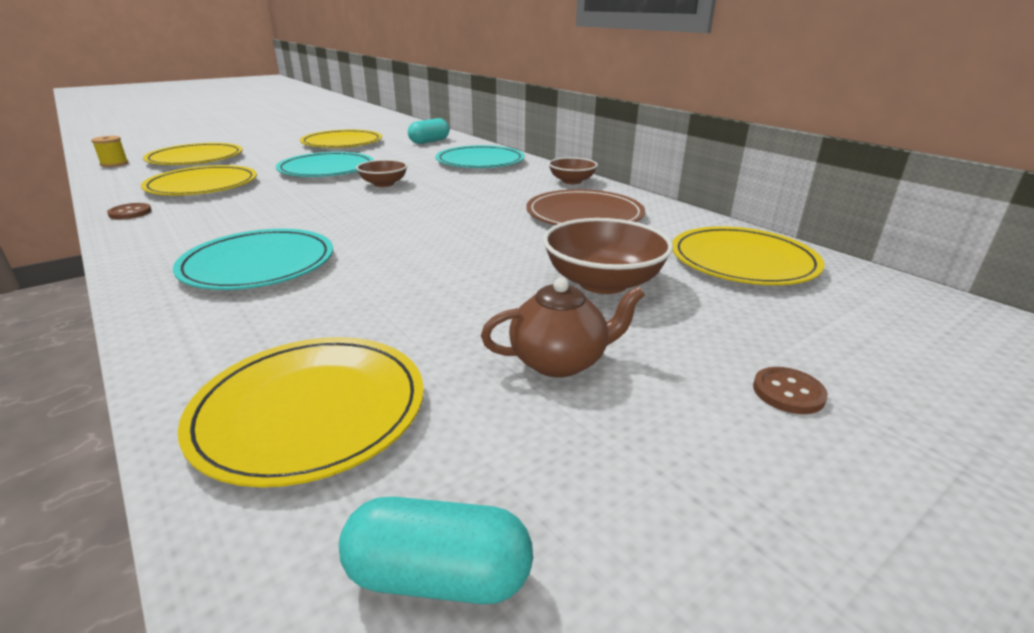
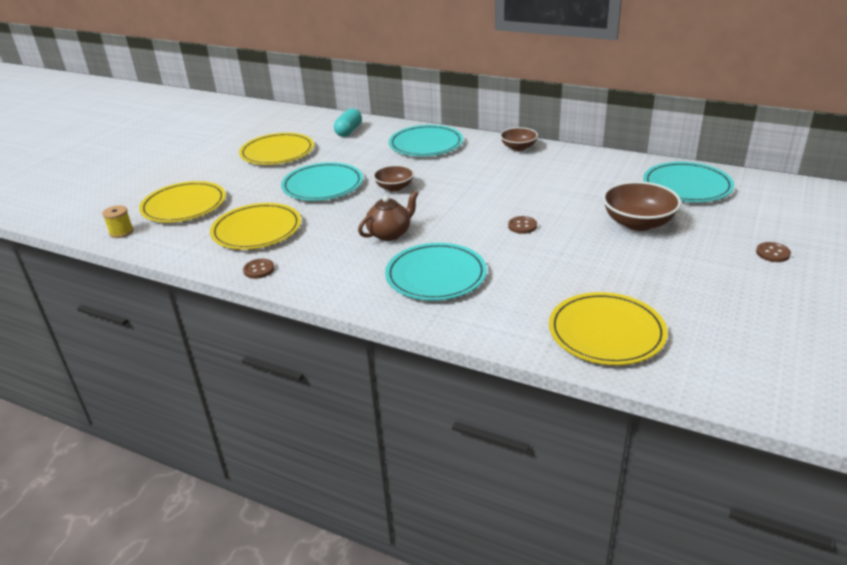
camera: 25 degrees left, 5 degrees up
(438, 576) = (735, 359): turquoise capsule -> none
(446, 246) = (522, 226): none -> brown button
(560, 361) = (673, 272): brown teapot -> brown teapot (390, 233)
(584, 214) = (566, 176): brown plate -> none
(743, 261) = (687, 186): yellow plate -> turquoise plate

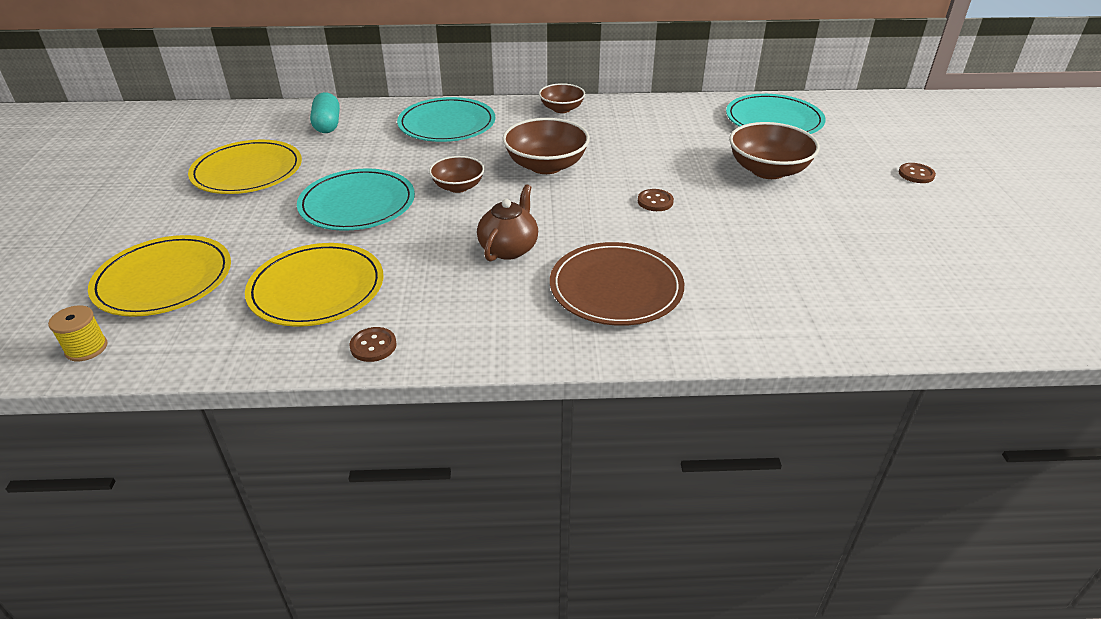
camera: 30 degrees left, 5 degrees up
(436, 275) = (616, 288): turquoise plate -> brown plate
(467, 185) = (546, 165): none -> brown bowl
(606, 332) = (858, 303): yellow plate -> none

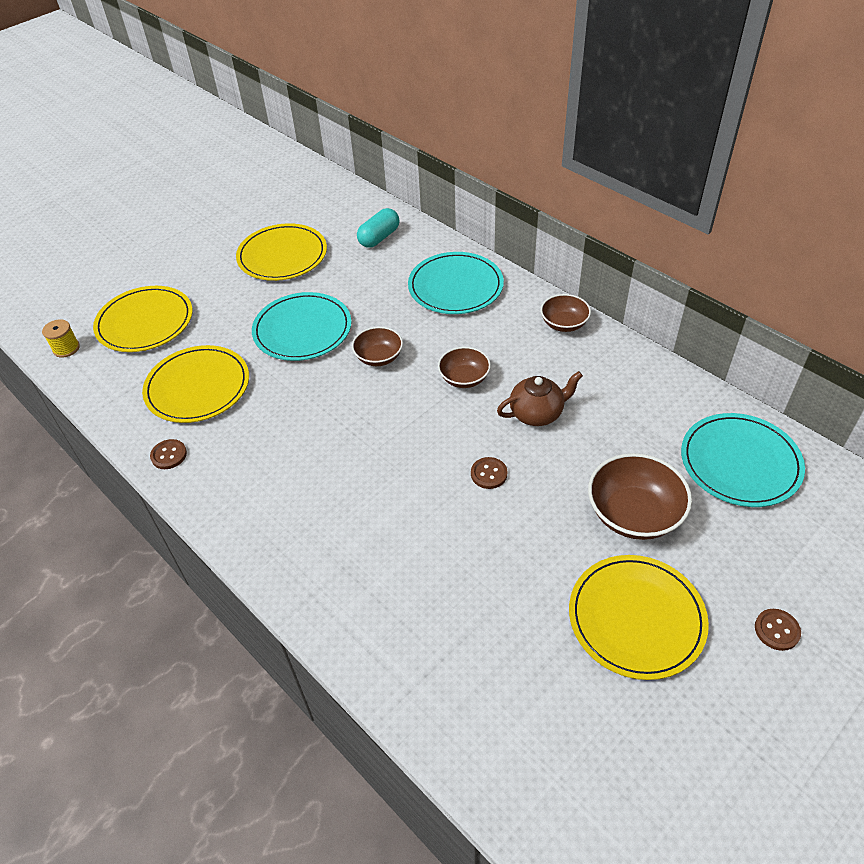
camera: 50 degrees right, 10 degrees up
(509, 248) = (332, 439): brown teapot -> brown teapot (537, 413)
(546, 165) = (464, 378): brown bowl -> brown bowl, size x0.61
(616, 288) = (346, 528): brown plate -> none
(855, 212) = (636, 618): none -> yellow plate

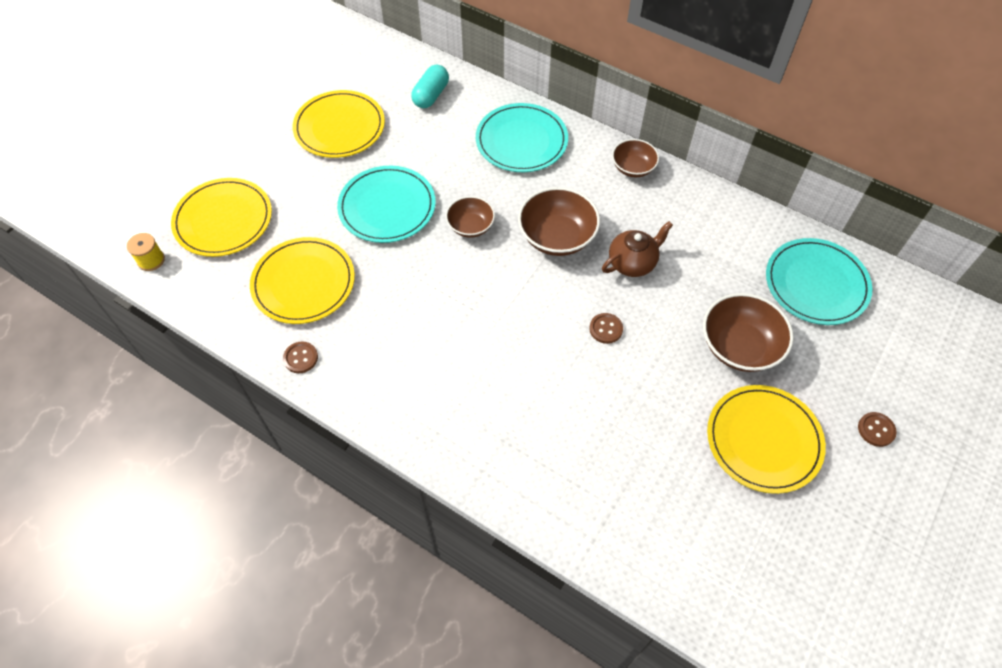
camera: 15 degrees left, 10 degrees up
(464, 378) = (557, 237): brown bowl -> brown bowl, size x1.63

